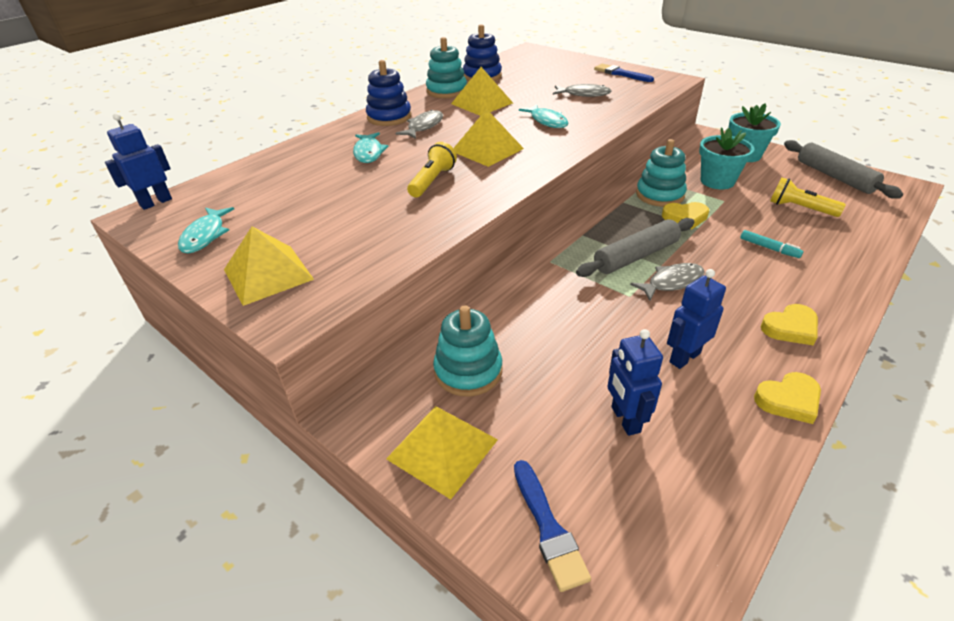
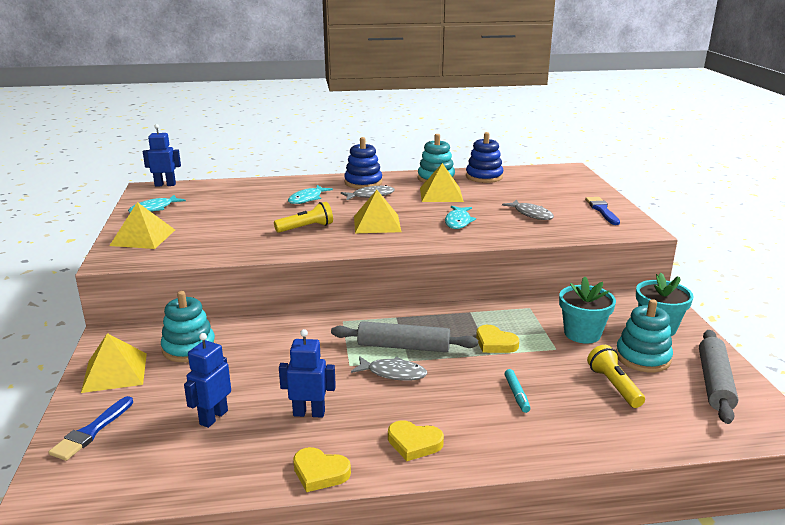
camera: 40 degrees right, 15 degrees down
(660, 195) = (509, 320): turquoise stacking toy -> turquoise stacking toy (642, 357)

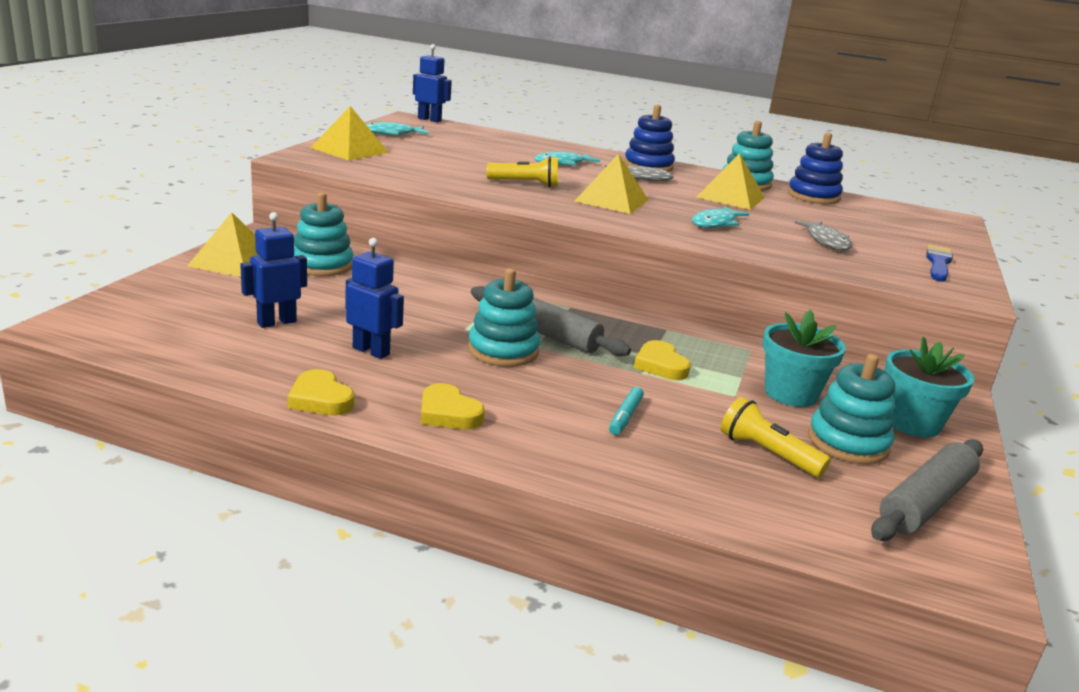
camera: 25 degrees right, 0 degrees up
(91, 431) = (160, 295): blue brush -> none
(393, 373) = (503, 351): grey fish -> turquoise stacking toy
(613, 386) = (767, 453): yellow flashlight -> yellow flashlight turned 60 degrees counterclockwise

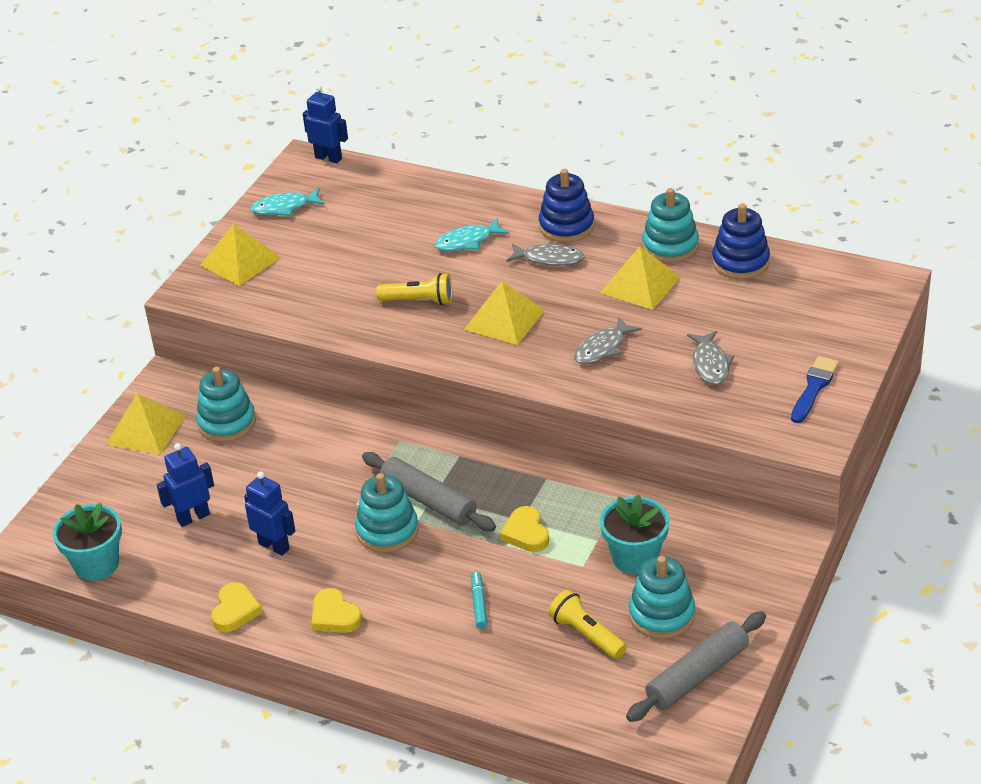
camera: 10 degrees right, 15 degrees up
(320, 399) = (235, 610): yellow heart -> yellow heart turned 135 degrees counterclockwise
(625, 417) = (479, 604): turquoise marker -> turquoise marker turned 150 degrees clockwise
(715, 223) = (602, 348): turquoise fish -> grey fish
(912, 423) = (732, 584): turquoise flower pot -> turquoise flower pot (96, 564)

